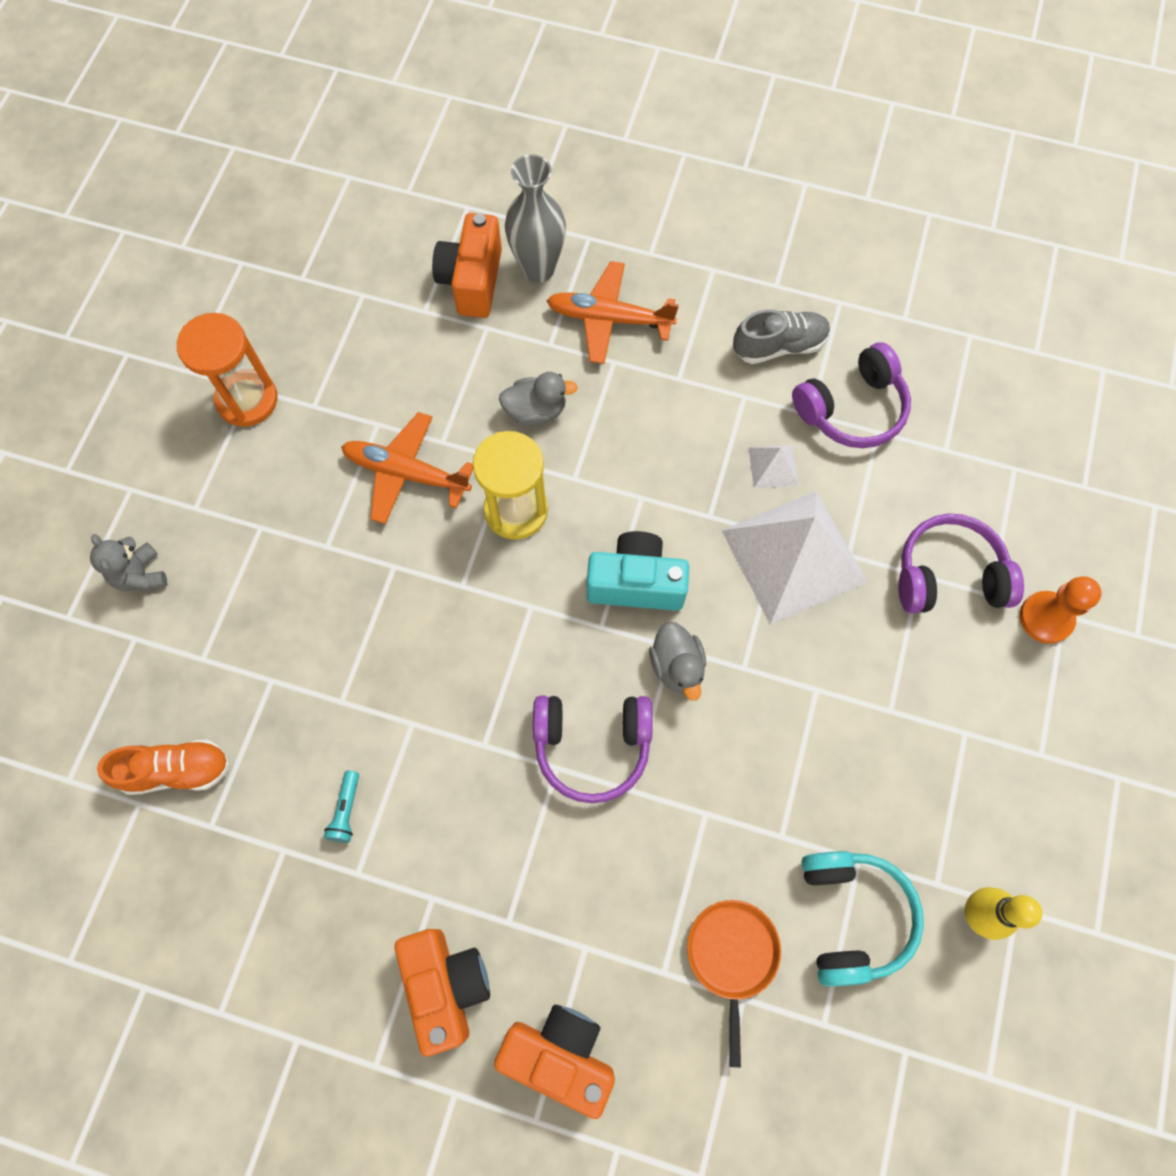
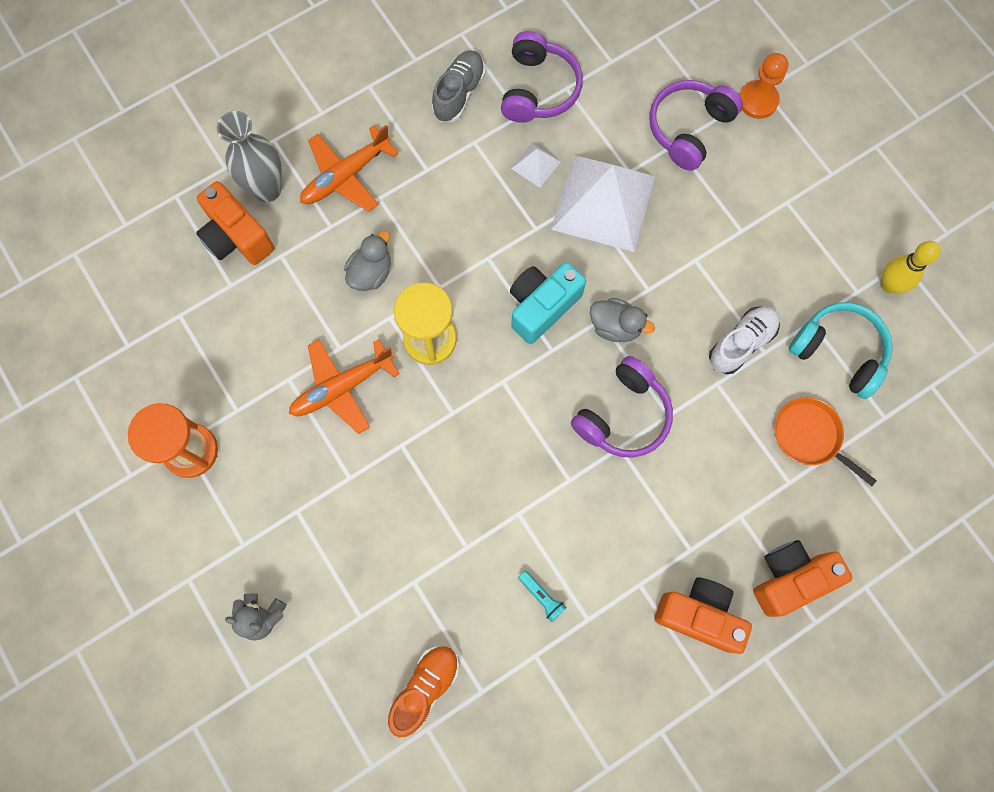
camera: 50 degrees left, 5 degrees up
(770, 805) = (741, 343): none -> white shoe

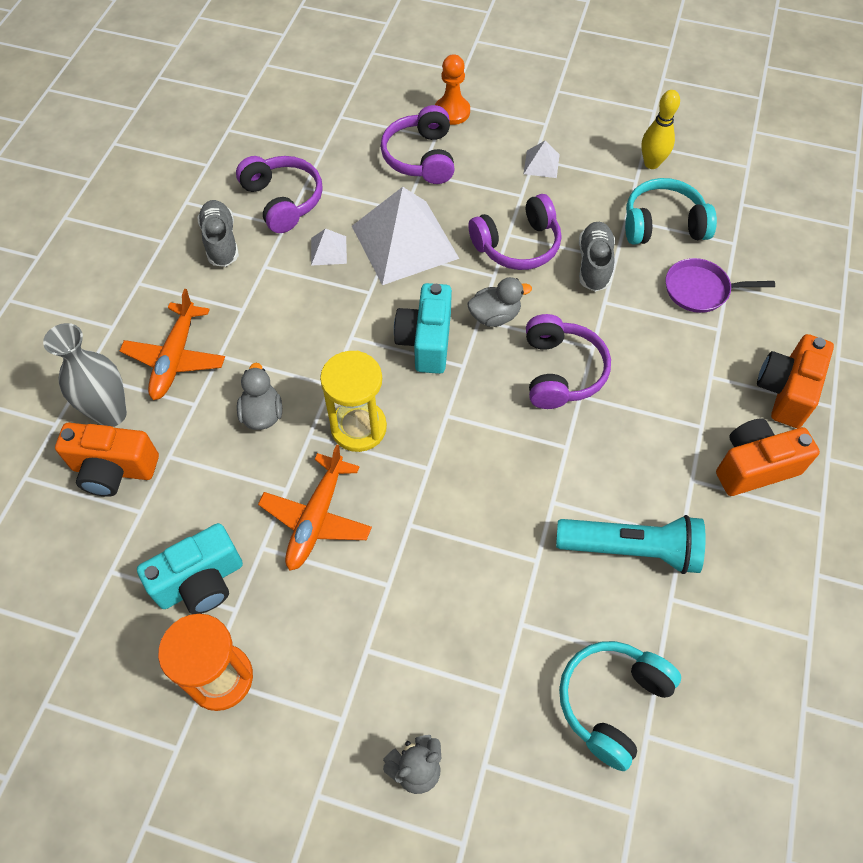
camera: 40 degrees left, 15 degrees down
(230, 371) = (201, 582): none -> turquoise camera
(425, 688) = (612, 702): orange shoe -> turquoise headphones
(542, 597) = (631, 549): turquoise flashlight -> turquoise flashlight, size x2.39
(693, 276) = (517, 245): none -> purple headphones
(741, 343) = (594, 264): white shoe -> grey shoe
(788, 212) = (541, 164): none -> white pyramid
(809, 436) = (700, 290): orange pan -> purple pan

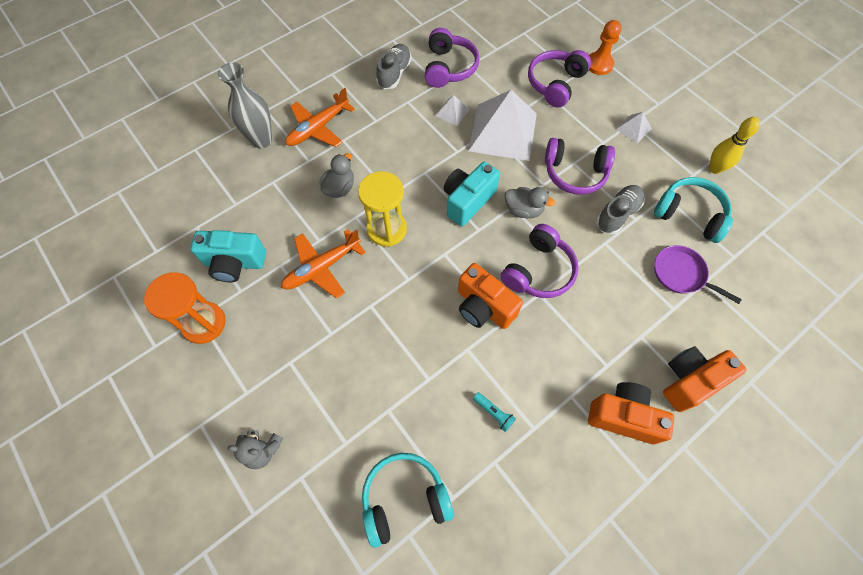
camera: 35 degrees right, 5 degrees up
(114, 470) = (240, 172): orange camera -> orange camera (483, 307)
(631, 549) = (494, 413): turquoise flashlight -> turquoise flashlight, size x0.42

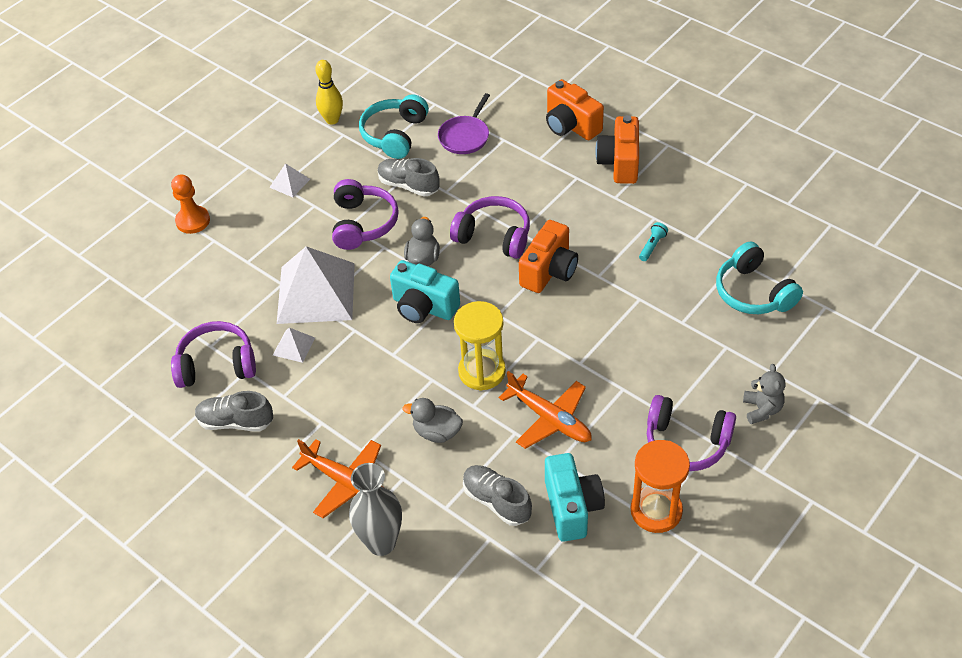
camera: 100 degrees left, 15 degrees down
(263, 214) = (496, 501): none -> grey shoe
(555, 84) = (230, 256): purple headphones -> purple headphones (686, 442)

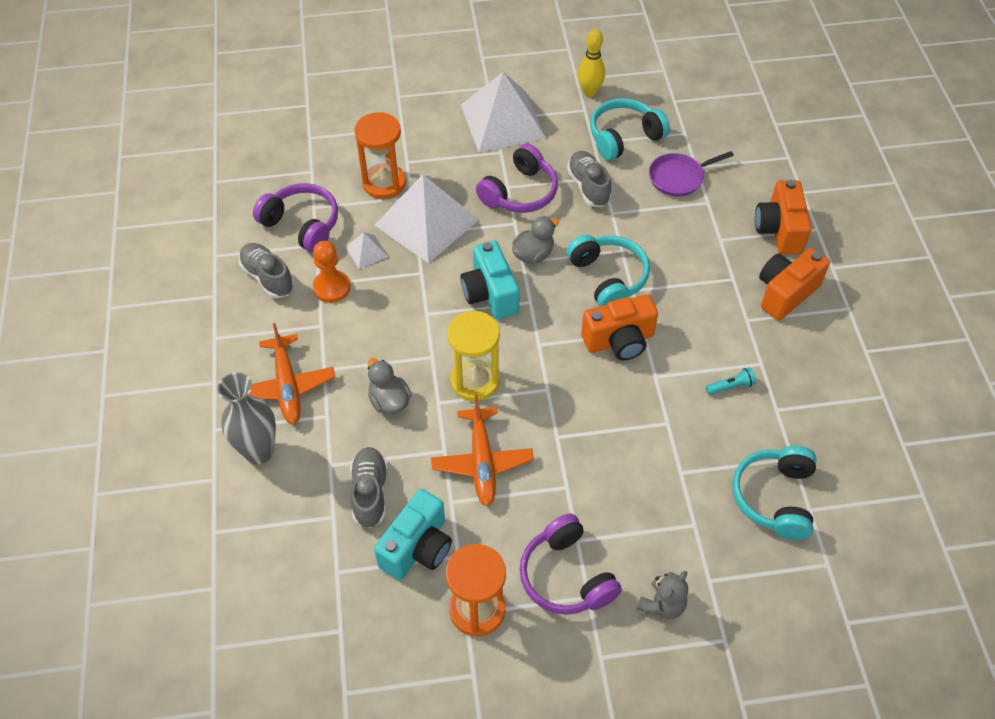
camera: 40 degrees right, 5 degrees up
(193, 221) = (404, 103): orange pawn -> orange pawn (331, 287)
(248, 289) = (384, 183): none -> orange hourglass
(289, 183) = (502, 121): white pyramid -> white pyramid, size x2.35
(494, 236) = (608, 278): purple headphones -> turquoise headphones

